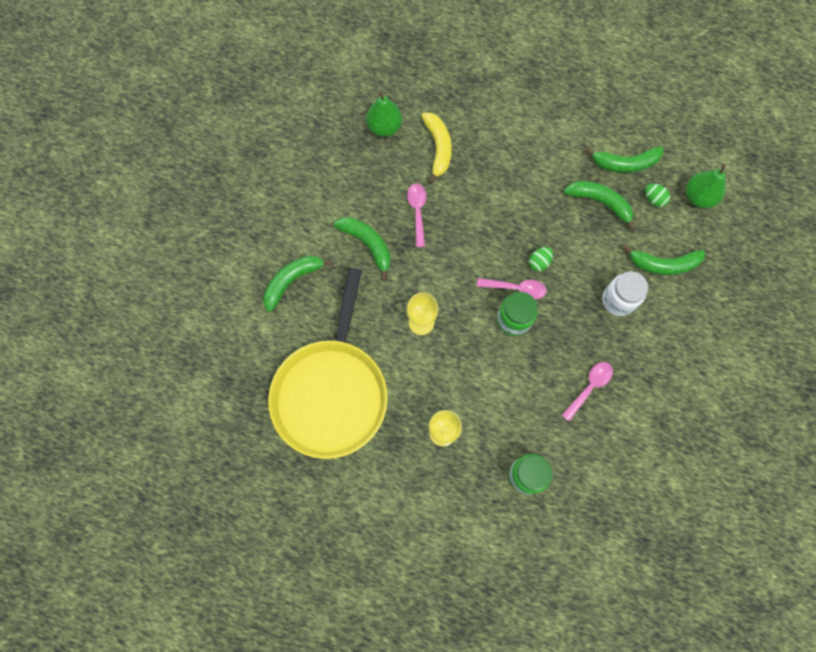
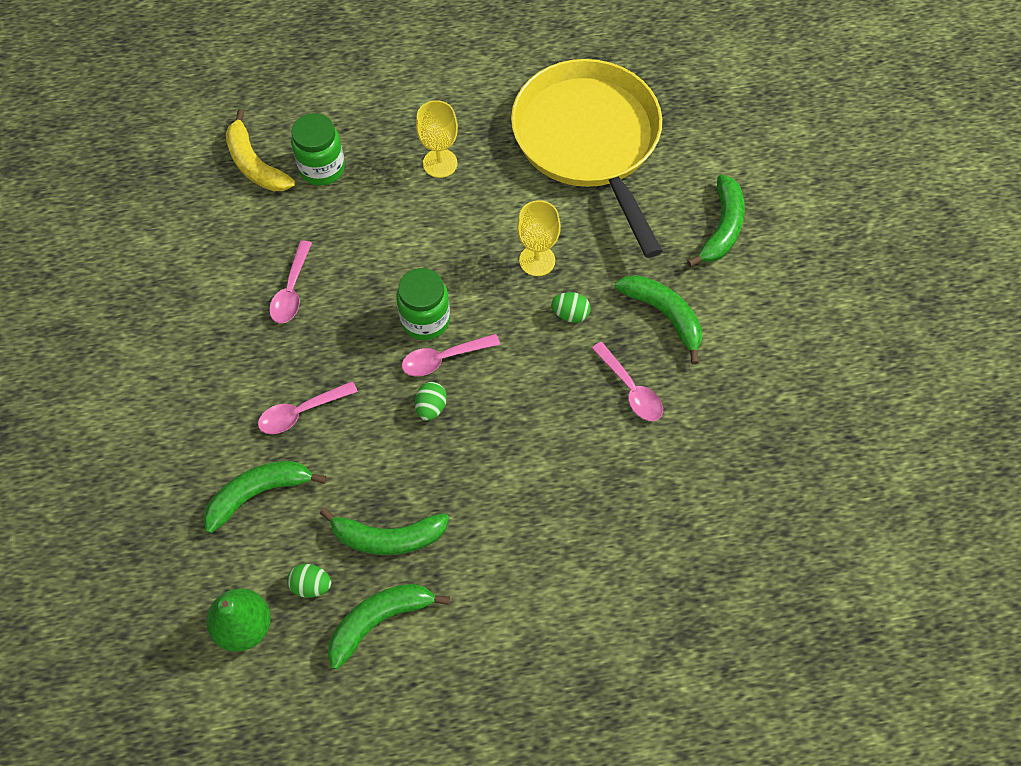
camera: 150 degrees right, 10 degrees down
(368, 244) = (664, 315): green banana -> green banana turned 150 degrees counterclockwise
(384, 127) = (758, 483): green pear -> none
(423, 275) = (570, 314): none -> green egg
(438, 148) = (662, 493): yellow banana -> yellow banana (255, 164)
(618, 300) = (301, 412): white jar -> pink spoon

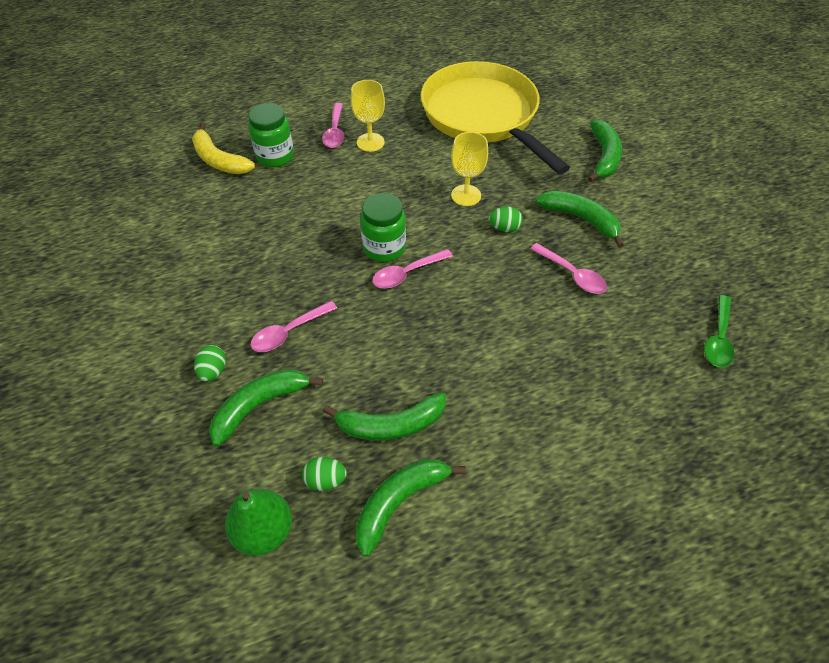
camera: 10 degrees left, 10 degrees down
(291, 291) = (264, 242): pink spoon -> pink spoon (335, 132)
(431, 407) = (405, 312): green egg -> green egg (213, 371)
(768, 497) = (718, 339): none -> green spoon

